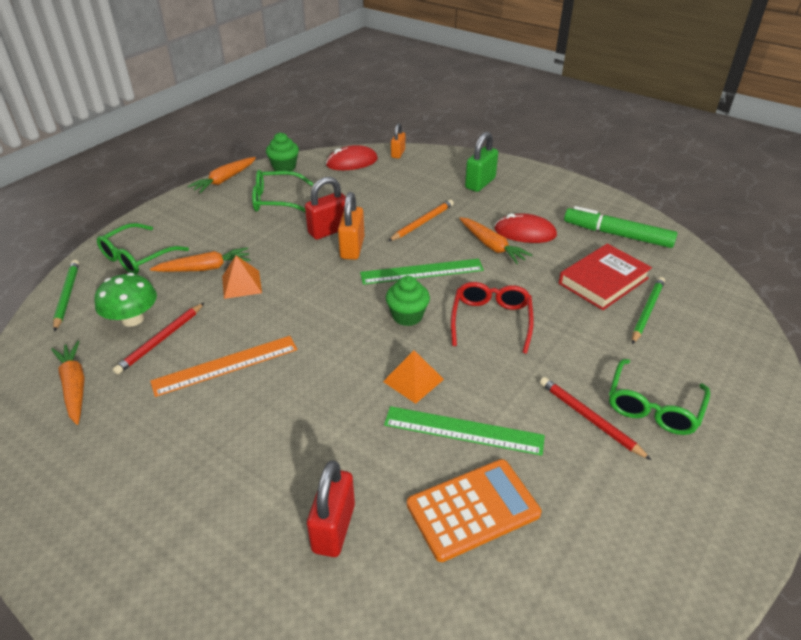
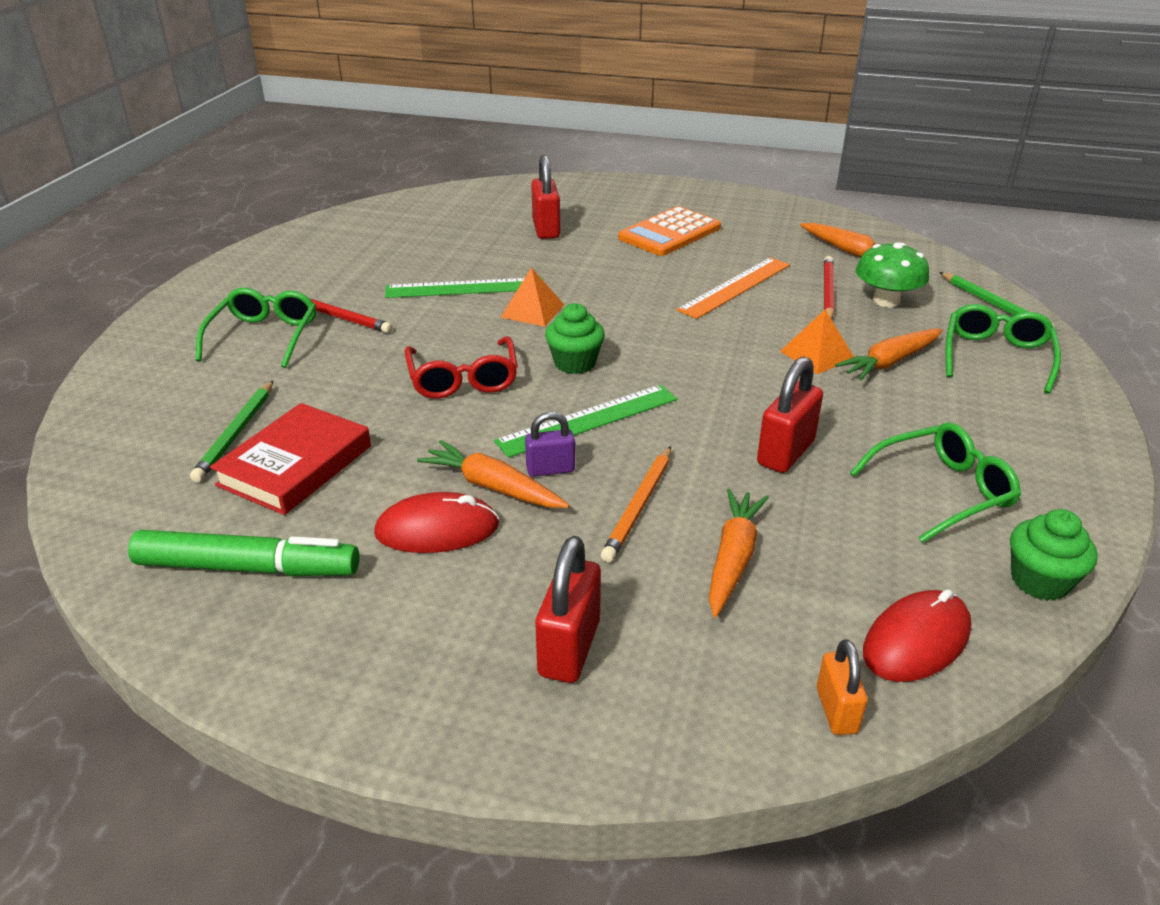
camera: 160 degrees right, 5 degrees down
(224, 180) = (1098, 512): orange carrot -> orange carrot (733, 558)
(352, 248) = (720, 432): orange padlock -> none
(457, 248) = (550, 469): none -> purple padlock
(473, 509) = (442, 252): orange calculator -> orange calculator (669, 233)
(480, 183) = (569, 648): green padlock -> red padlock

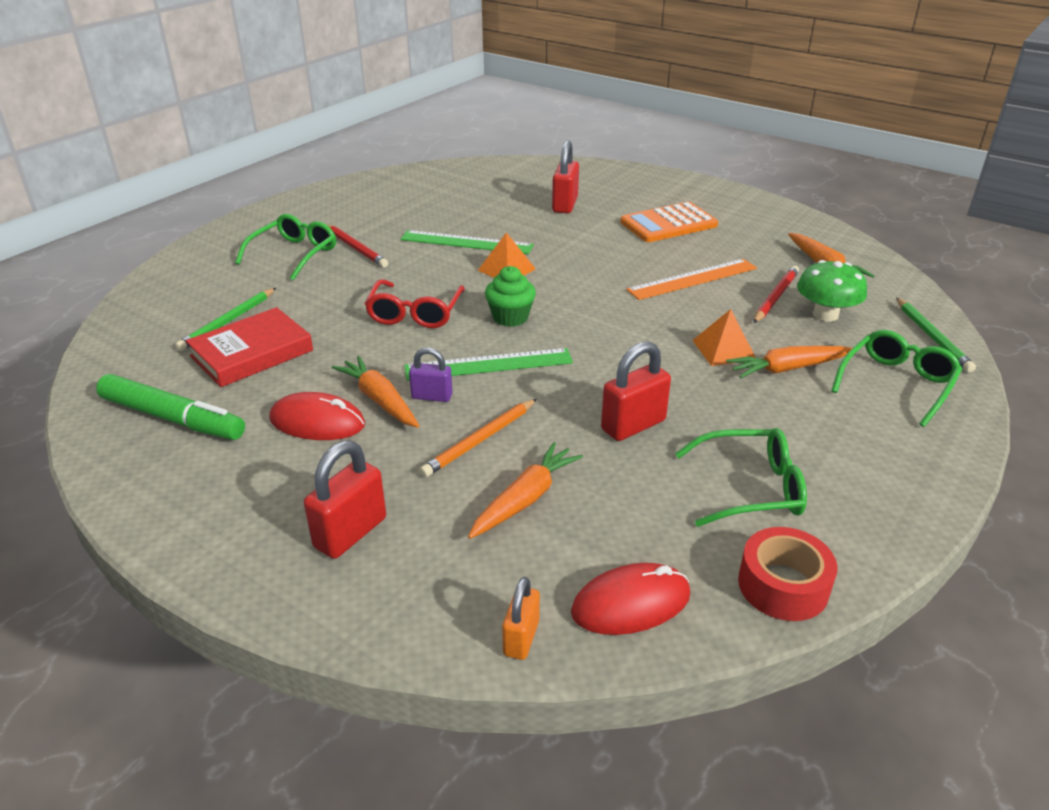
camera: 20 degrees right, 0 degrees up
(1040, 581) = (783, 585): green cupcake -> red tape

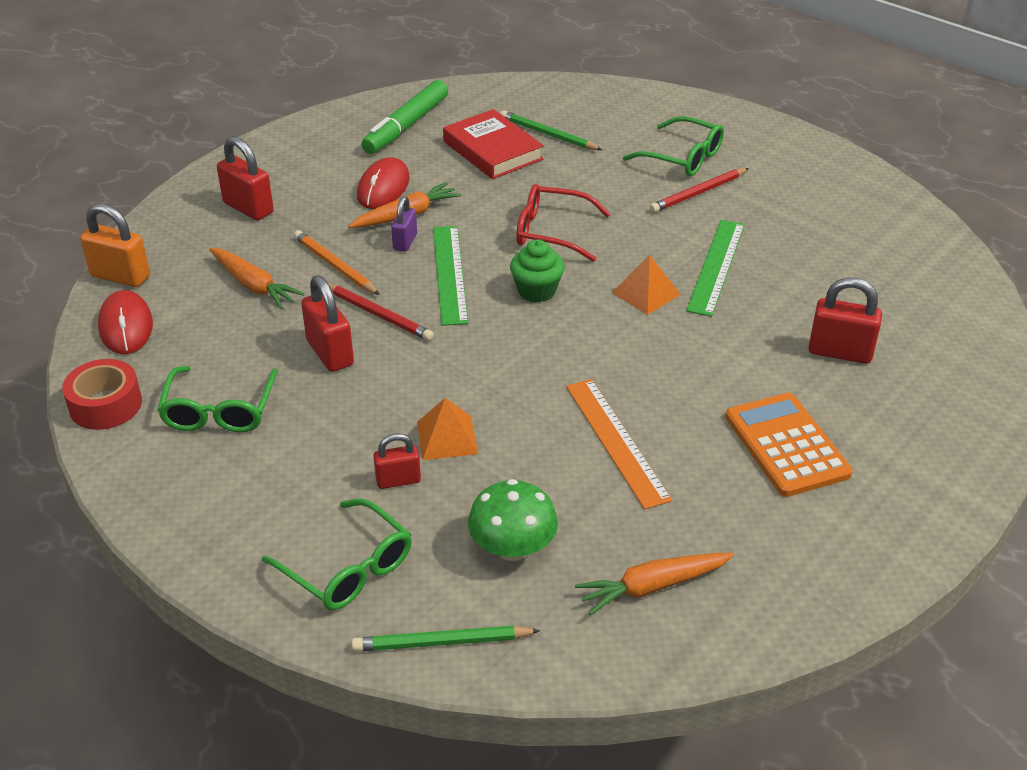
camera: 95 degrees right, 5 degrees up
(521, 638) = (120, 276): orange padlock -> orange padlock, size x1.60
(775, 297) = (562, 510): red pencil -> red pencil (378, 314)
(787, 369) = (398, 480): orange carrot -> red padlock

